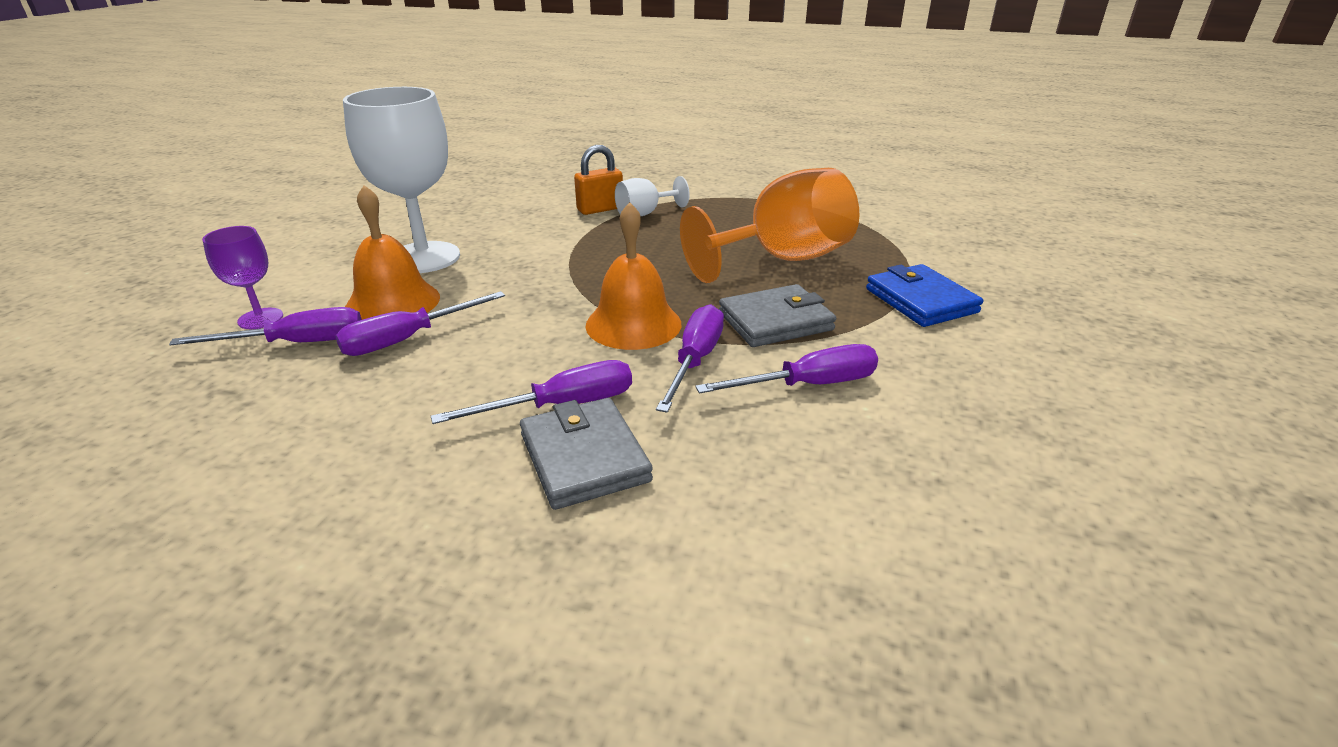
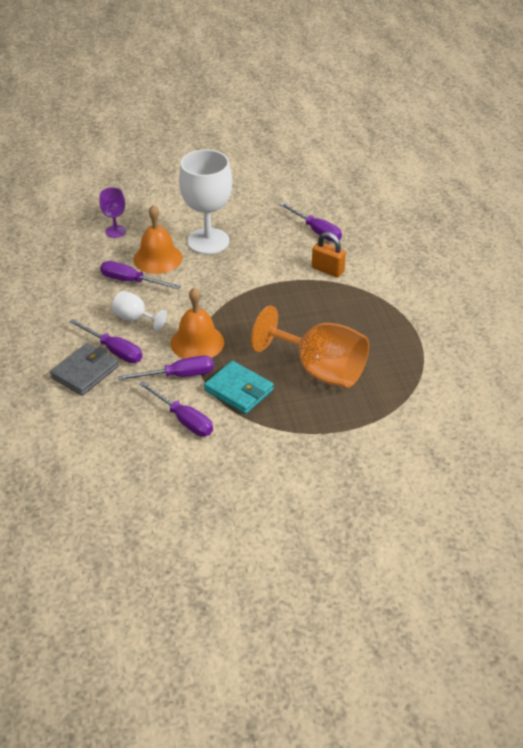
camera: 60 degrees right, 10 degrees up
(297, 343) = (105, 254): purple screwdriver -> purple screwdriver (316, 231)
(645, 213) = (338, 290): white goblet -> white goblet (135, 319)
(775, 321) = (239, 390): grey wallet -> turquoise wallet
(920, 301) = (310, 441): blue wallet -> none

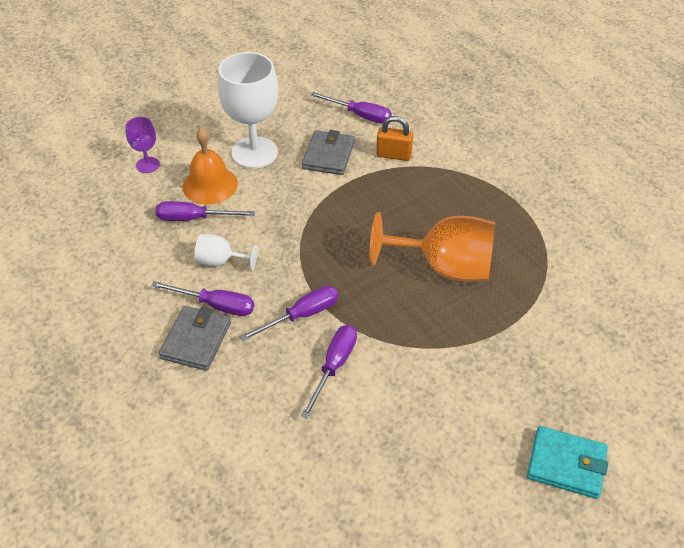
camera: 20 degrees left, 5 degrees up
(183, 420) = (334, 366): purple screwdriver -> purple screwdriver turned 90 degrees counterclockwise
(197, 342) = (302, 271): orange bell -> none
(239, 390) = (374, 314): turquoise wallet -> turquoise wallet (566, 464)
(270, 257) = (328, 155): none -> grey wallet

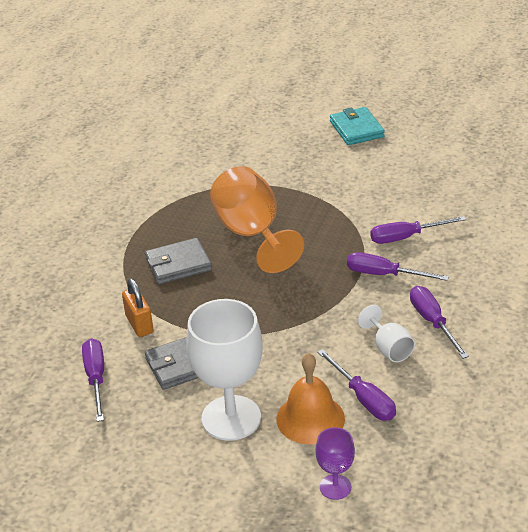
camera: 125 degrees left, 10 degrees down
(196, 340) = (474, 311): grey wallet -> grey wallet (178, 264)

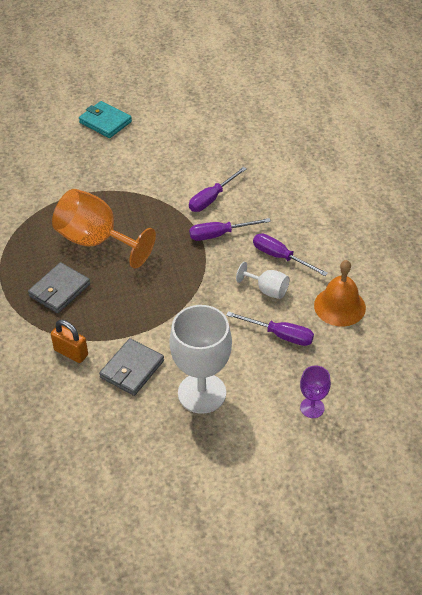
camera: 35 degrees left, 10 degrees up
(96, 378) = (74, 411): purple screwdriver -> none
(310, 418) = (256, 367): orange bell -> orange bell (339, 306)

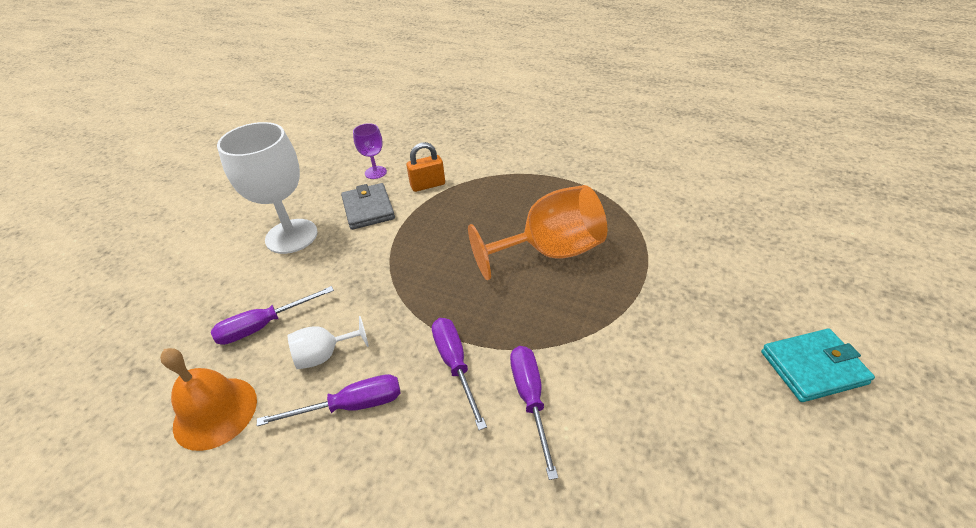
camera: 130 degrees right, 5 degrees down
(59, 290) = (505, 203): grey wallet -> none
(219, 234) = (455, 365): purple screwdriver -> purple screwdriver turned 45 degrees counterclockwise
(312, 408) = (173, 297): purple goblet -> purple goblet (375, 172)

